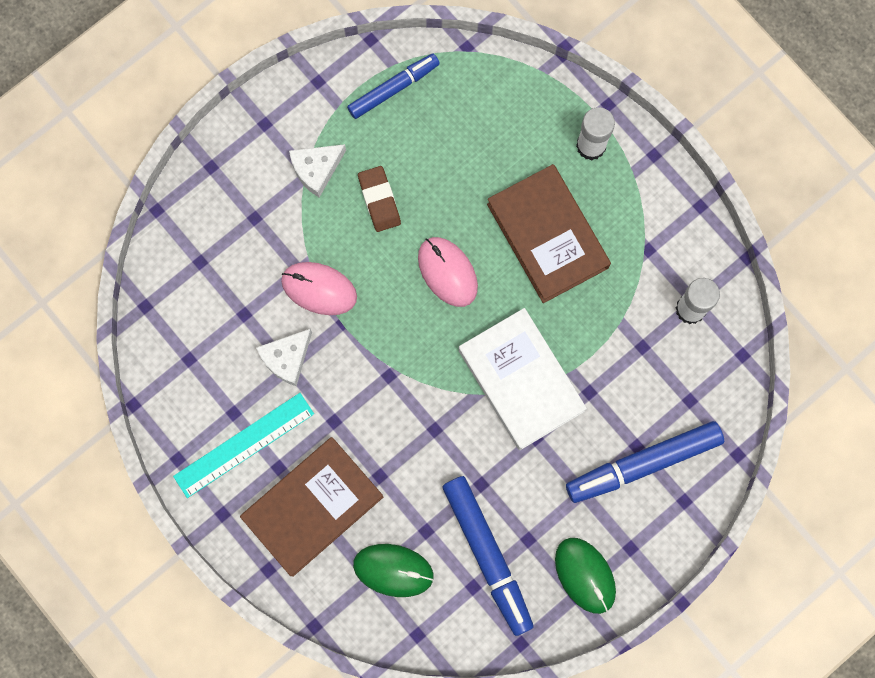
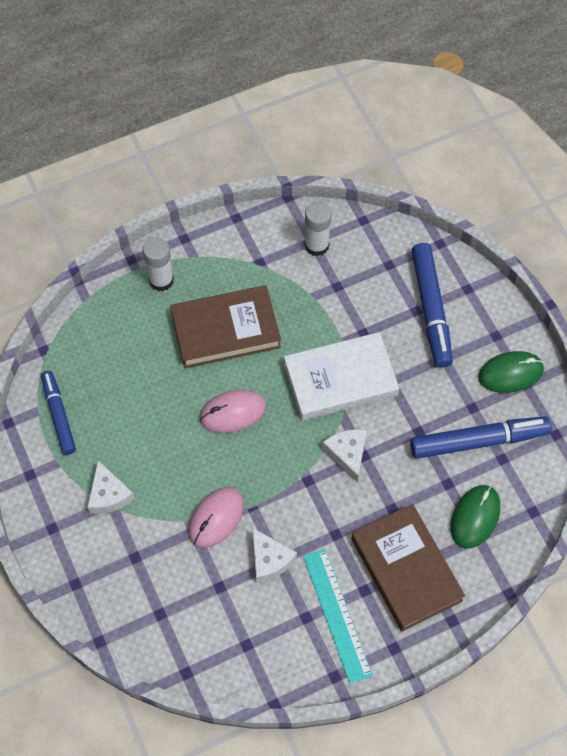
camera: 75 degrees left, 15 degrees down
(379, 200) = (153, 450): brown eraser -> none
(432, 411) = (347, 453): none -> white cheese

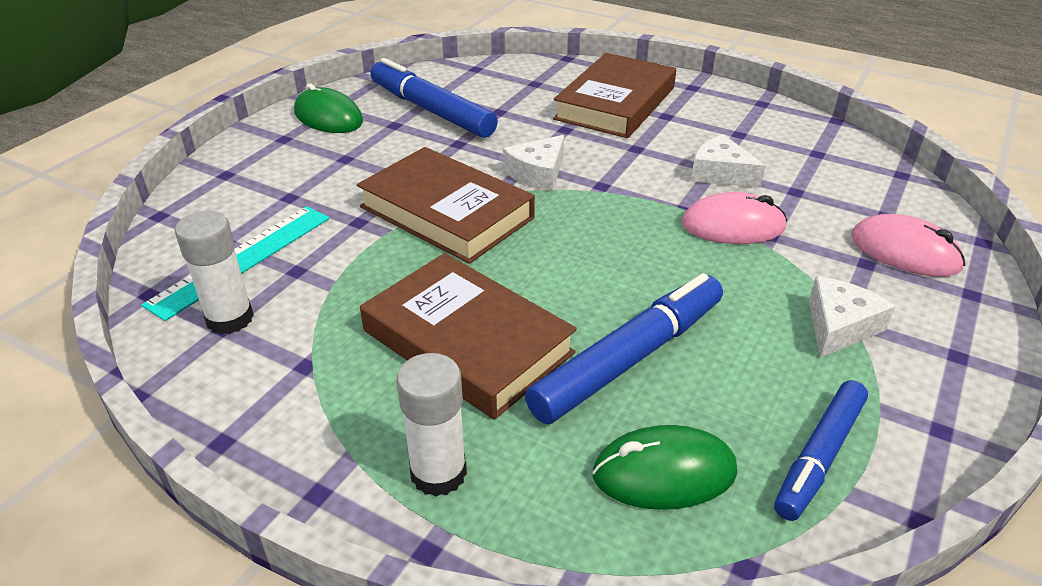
camera: 125 degrees left, 25 degrees down
(233, 412) = (588, 274): pink mouse -> pink mouse (905, 252)
(269, 560) = (720, 173): white cheese -> white cheese turned 75 degrees counterclockwise
(337, 614) = (710, 120): turquoise ruler -> turquoise ruler (242, 259)
(340, 380) = (446, 212): white book -> brown book
(430, 309) = (279, 187): blue marker -> blue marker (629, 359)
(475, 517) = (517, 89): green mouse -> green mouse (664, 473)

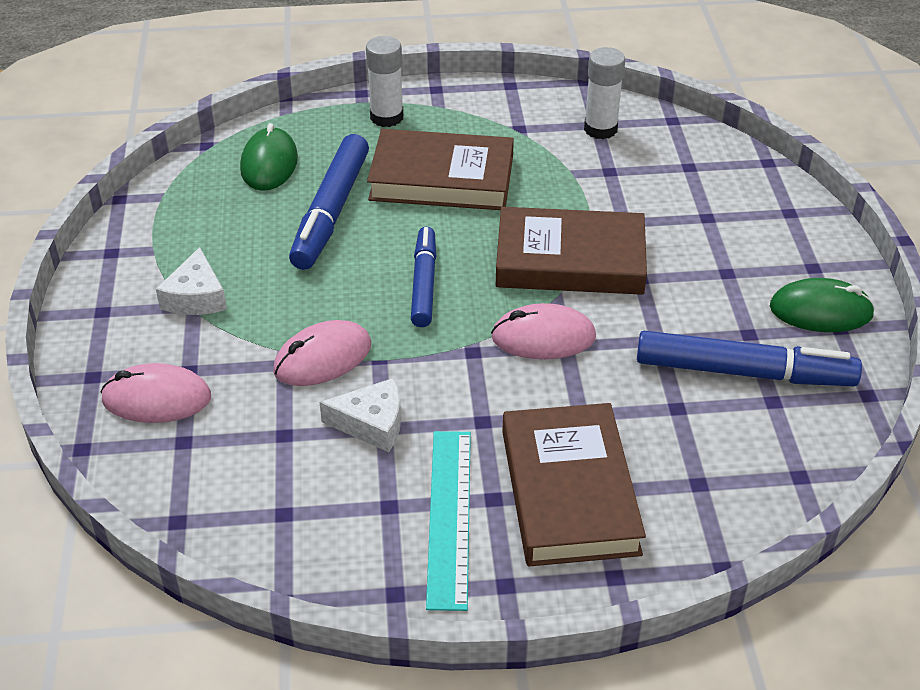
camera: 145 degrees right, 5 degrees up
(242, 259) = (655, 161): turquoise ruler -> turquoise ruler (449, 516)
(537, 173) = (543, 337): white cheese -> pink mouse
(664, 473) = (269, 164): green mouse -> green mouse turned 45 degrees counterclockwise
(818, 456) = (185, 206): blue marker -> blue marker (424, 283)

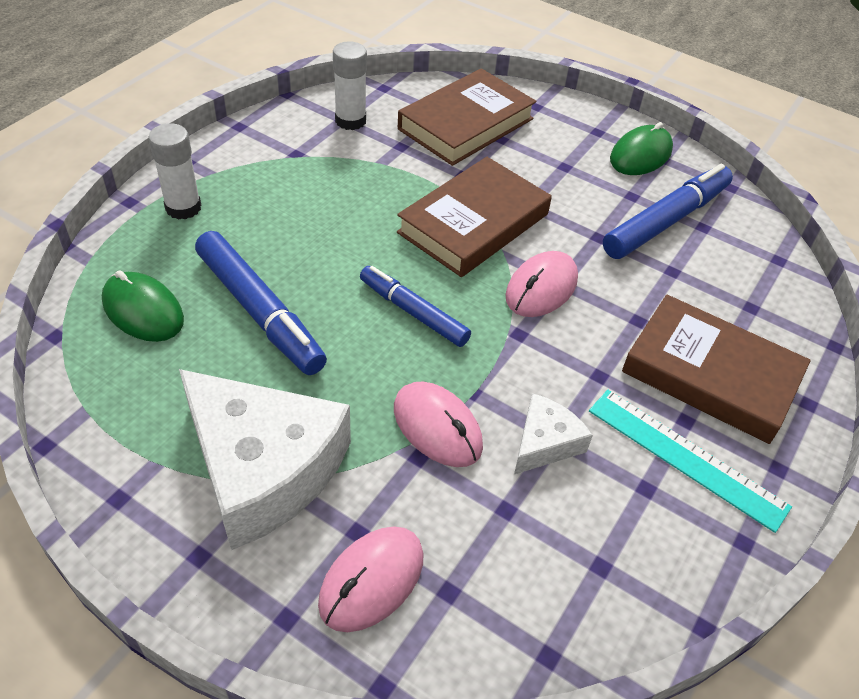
camera: 55 degrees left, 5 degrees up
(196, 297) = (263, 468): white cheese -> white cheese, size x2.09
(323, 358) = (437, 427): pink mouse -> pink mouse turned 45 degrees counterclockwise
(442, 178) = (301, 226): brown book -> brown book (466, 124)

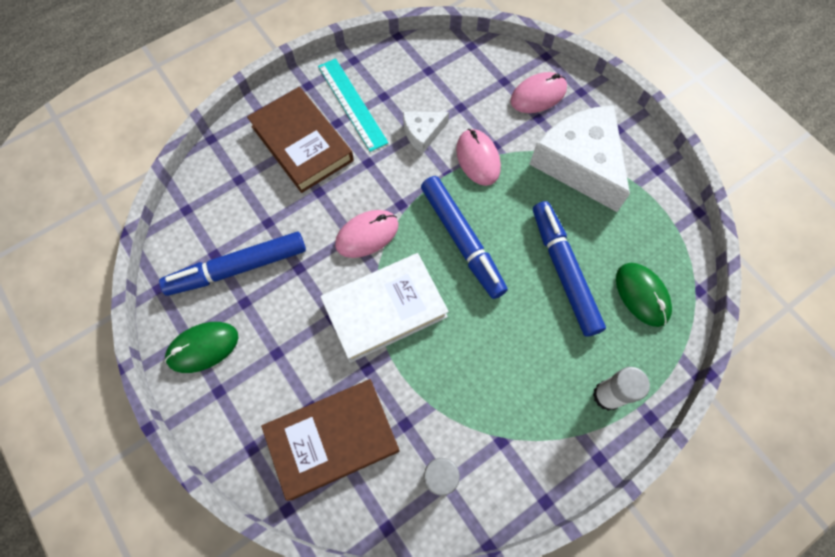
camera: 155 degrees left, 20 degrees up
(413, 312) = (462, 240): blue marker -> blue marker, size x1.52
(473, 223) = (385, 309): brown book -> white book

